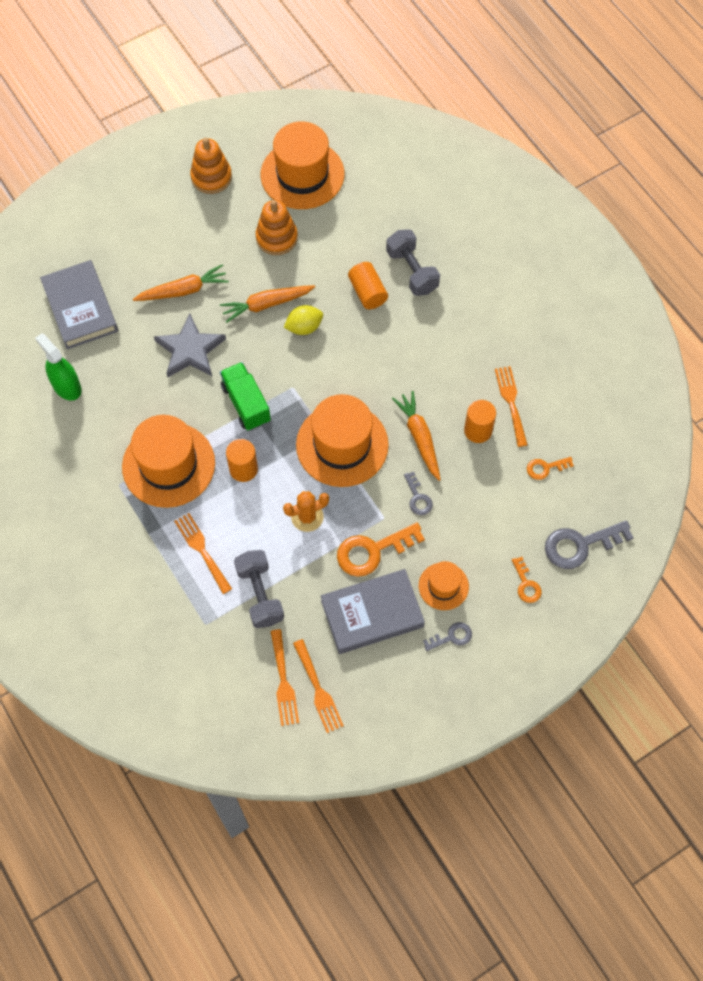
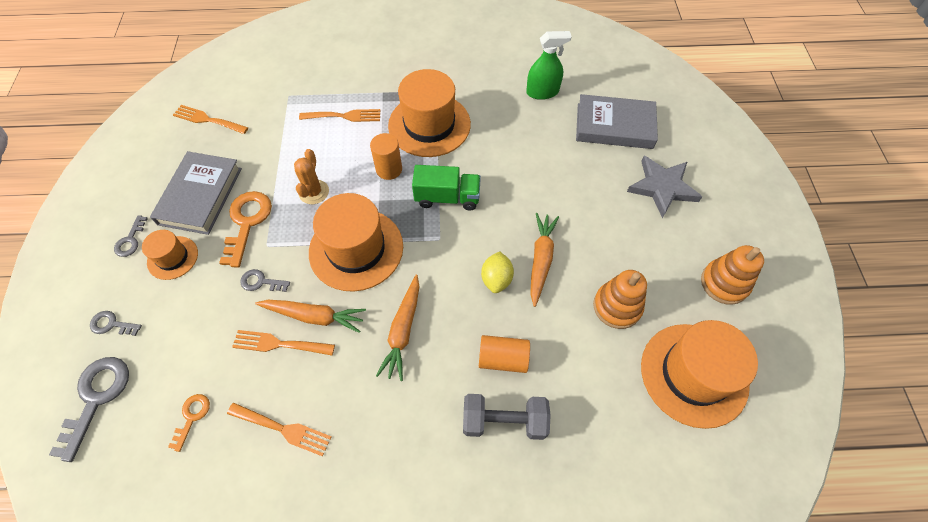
camera: 120 degrees right, 5 degrees down
(183, 290) = (593, 202): orange carrot -> orange carrot (403, 331)
(190, 350) = (527, 181): grey star -> grey star (662, 187)
(260, 594) = (280, 134): grey dumbbell -> none
(318, 689) = (182, 136): orange fork -> orange fork (279, 344)
(478, 430) = (280, 375): orange cylinder -> none
(526, 584) = (111, 324): orange key -> grey key

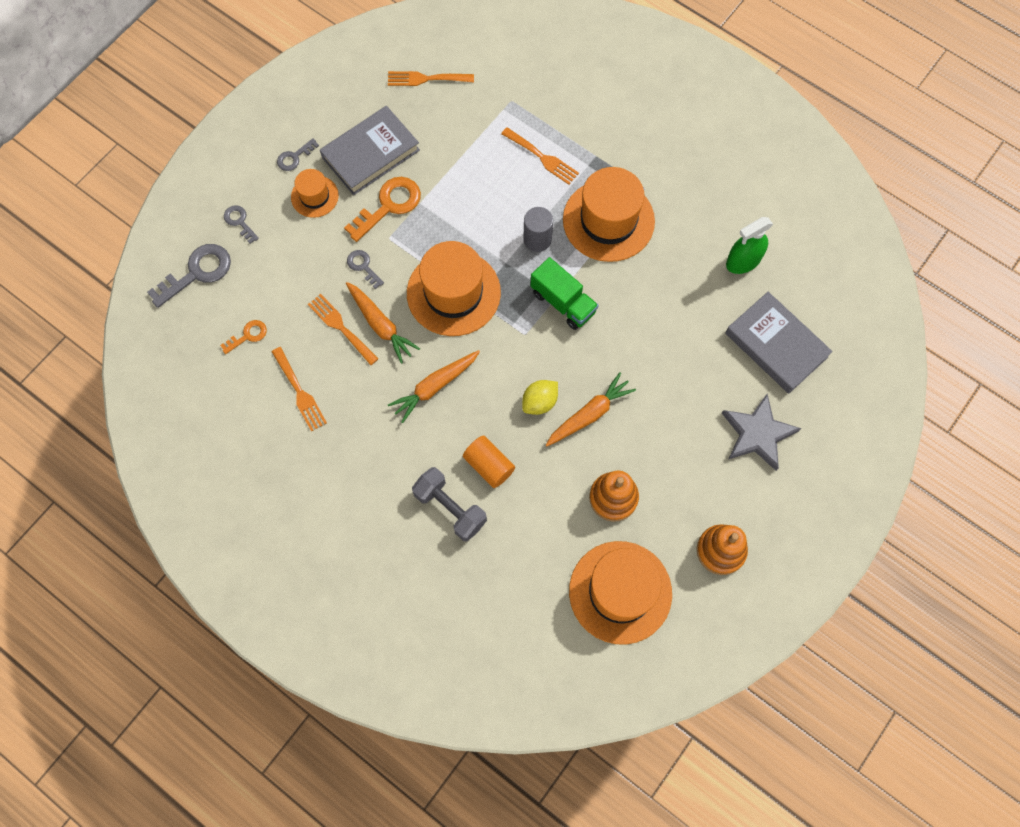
camera: 40 degrees right, 10 degrees up
(207, 120) = (426, 79): orange fork -> orange fork turned 60 degrees counterclockwise
(314, 192) = (460, 216): orange cactus -> none
(389, 169) = (537, 239): orange cylinder -> grey cylinder
(542, 92) = (743, 261): green spray bottle -> green spray bottle turned 120 degrees clockwise

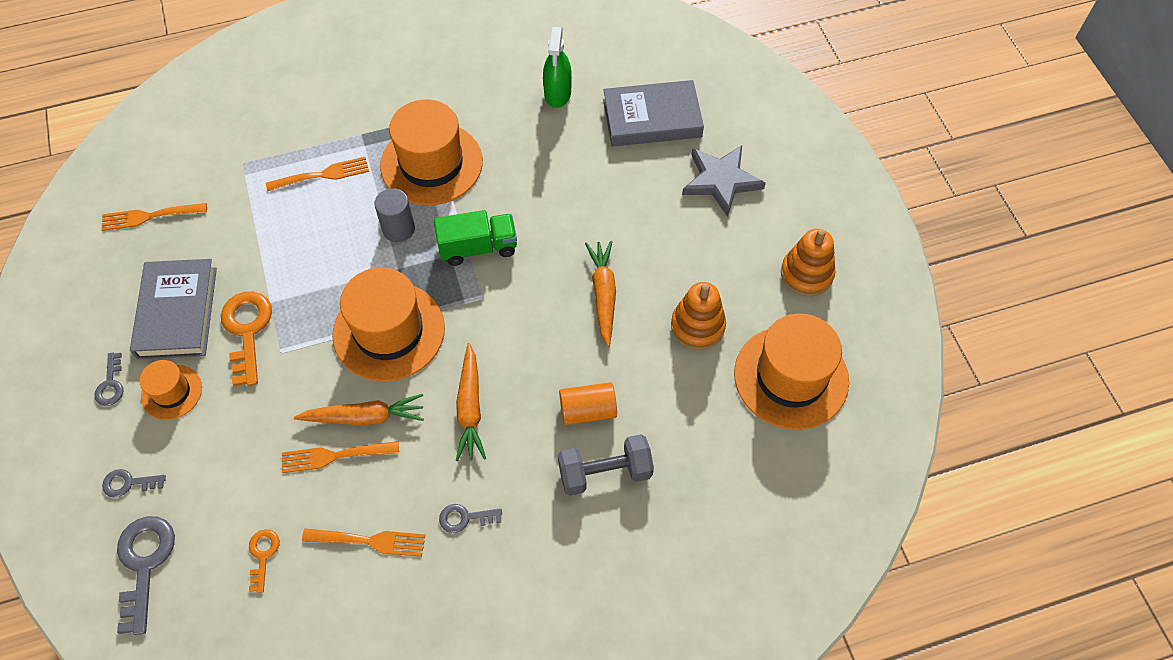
camera: 55 degrees left, 10 degrees down
(363, 266) = (289, 394): grey key -> grey key (465, 518)
(426, 79) = (149, 216): orange fork -> orange fork turned 45 degrees clockwise
(539, 402) = (559, 327): yellow lemon -> none

